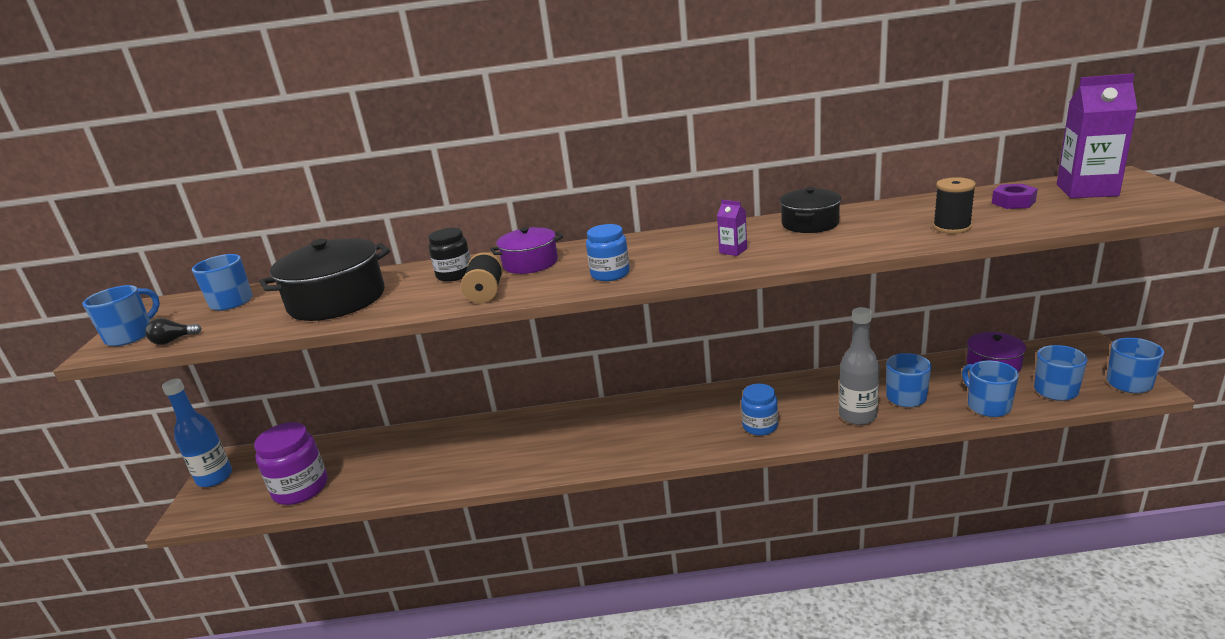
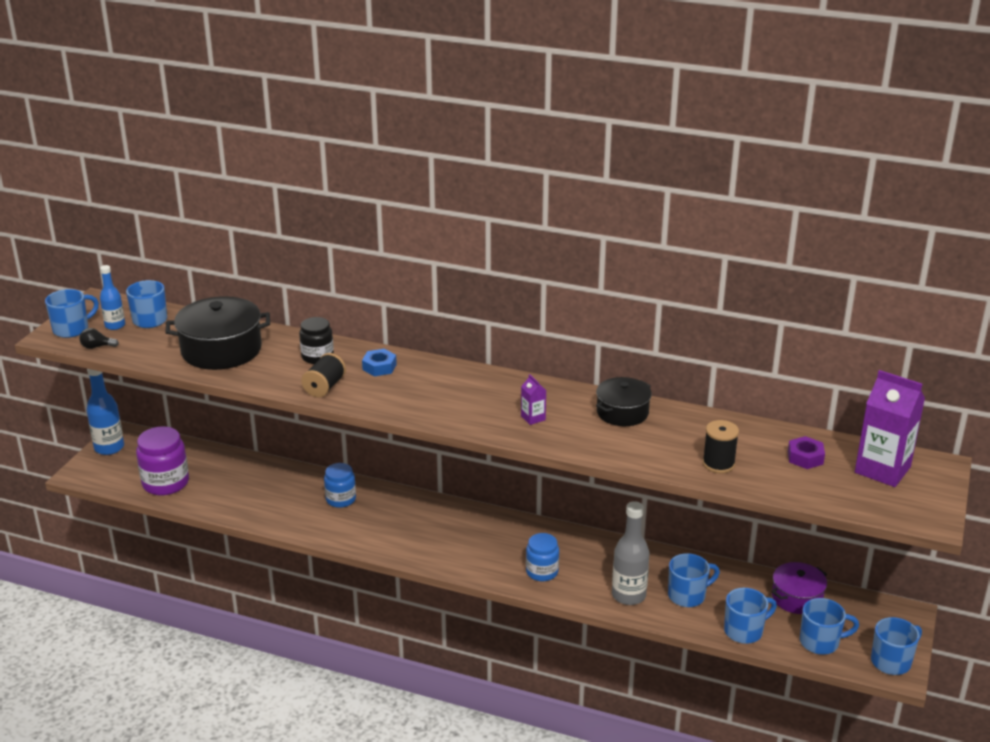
camera: 20 degrees right, 5 degrees up
(188, 318) = (115, 325): none -> blue bottle
(530, 263) = (379, 367): purple pot -> blue nut
(610, 274) = (424, 404): blue jar -> blue jar (341, 499)
(987, 406) = (744, 631): blue mug -> blue mug turned 60 degrees clockwise

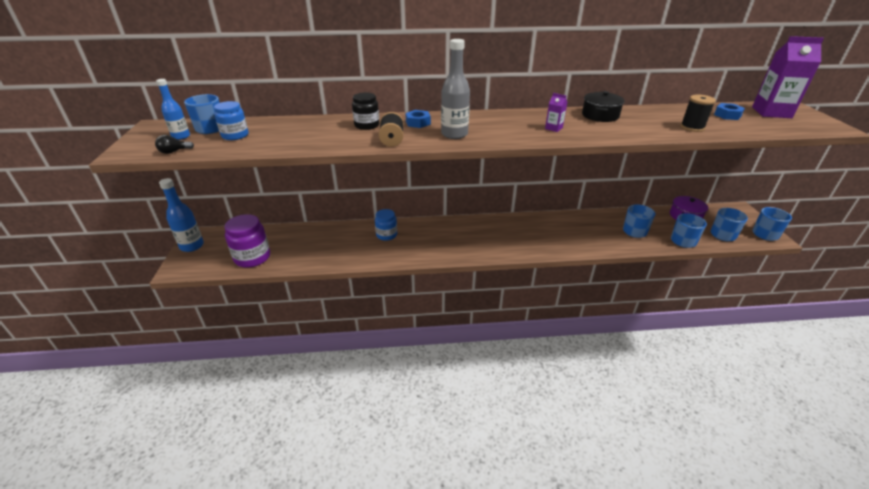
camera: 25 degrees left, 5 degrees up
(72, 329) = (141, 145): blue mug -> none
(221, 350) = (287, 135): black pot -> none
(542, 572) = (546, 242): blue jar -> blue jar (235, 135)
(628, 595) = (606, 240): grey bottle -> grey bottle (454, 134)
(805, 457) = (727, 115): purple nut -> blue nut

